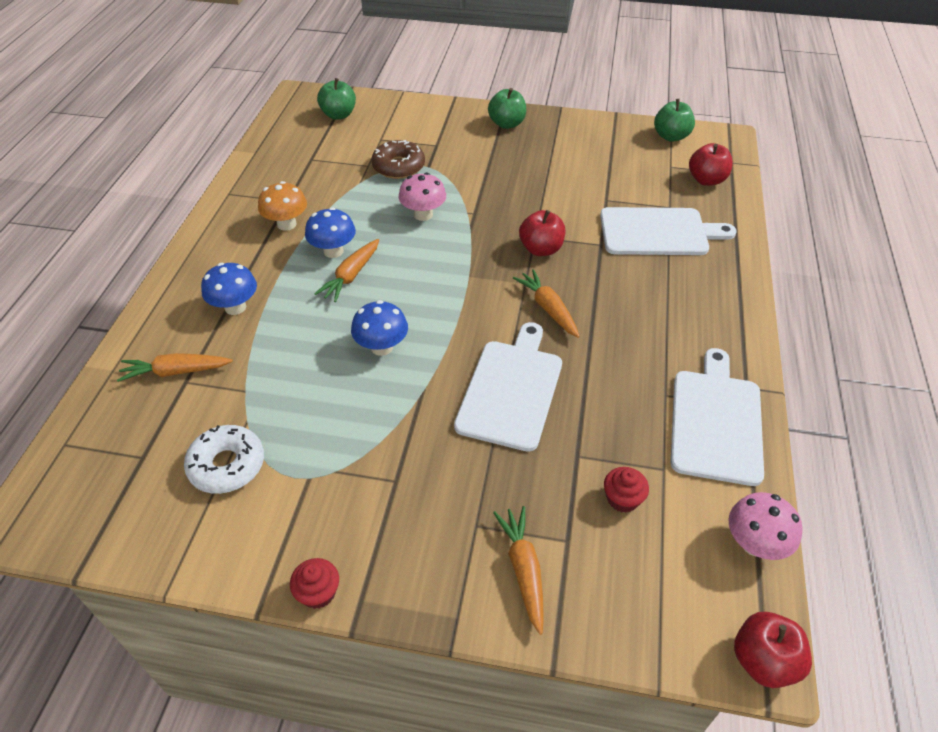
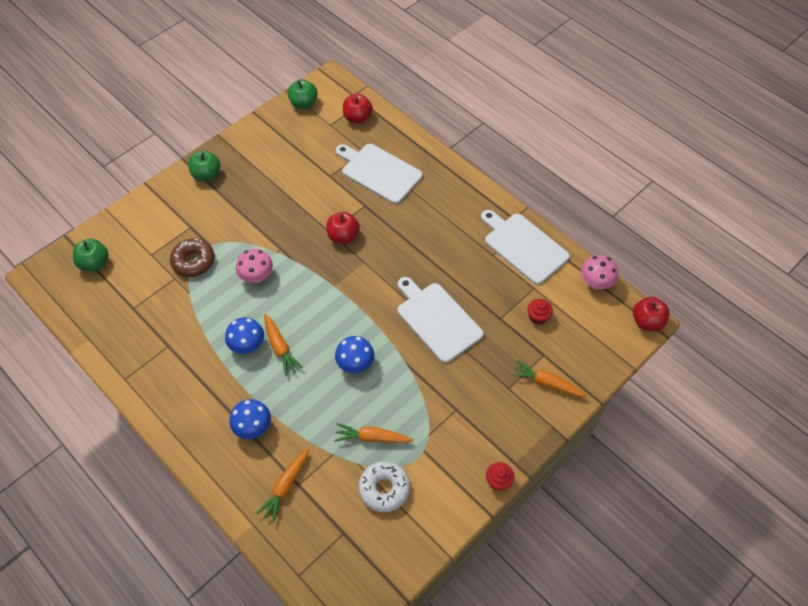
camera: 55 degrees left, 10 degrees up
(286, 224) = (194, 358): orange mushroom -> none
(548, 308) = (393, 264): orange carrot -> orange carrot (372, 438)
(658, 232) = (379, 172): white cutting board -> white cutting board turned 90 degrees counterclockwise

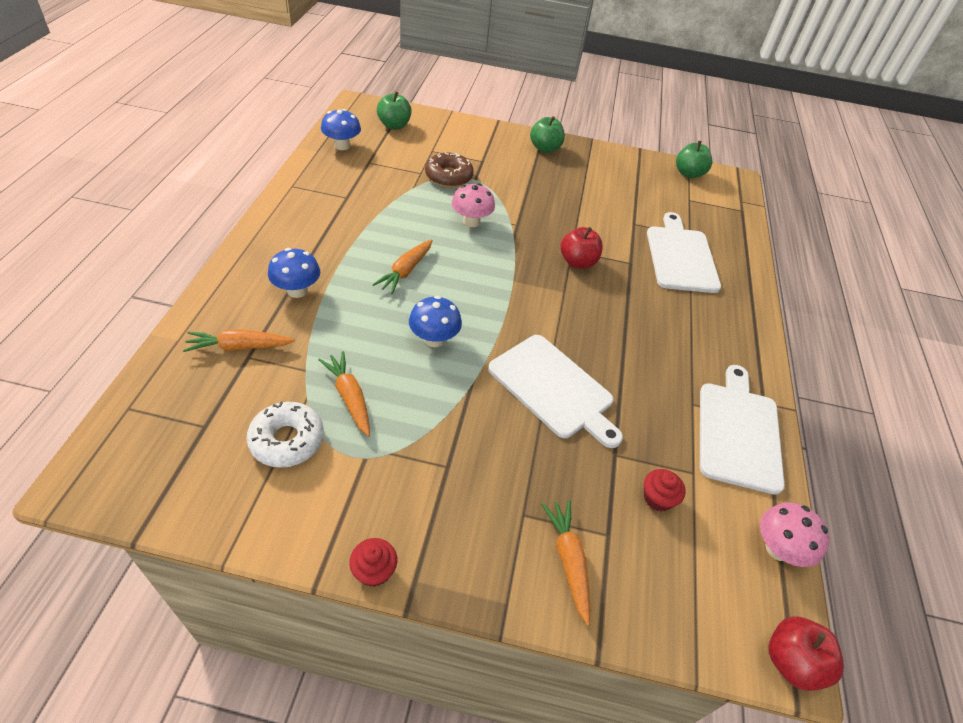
camera: 50 degrees right, 10 degrees down
(247, 345) = (389, 247): blue mushroom -> blue mushroom (342, 146)
(357, 118) = (721, 214): red apple -> none
(437, 319) = (554, 388): white cutting board -> white cutting board turned 120 degrees clockwise

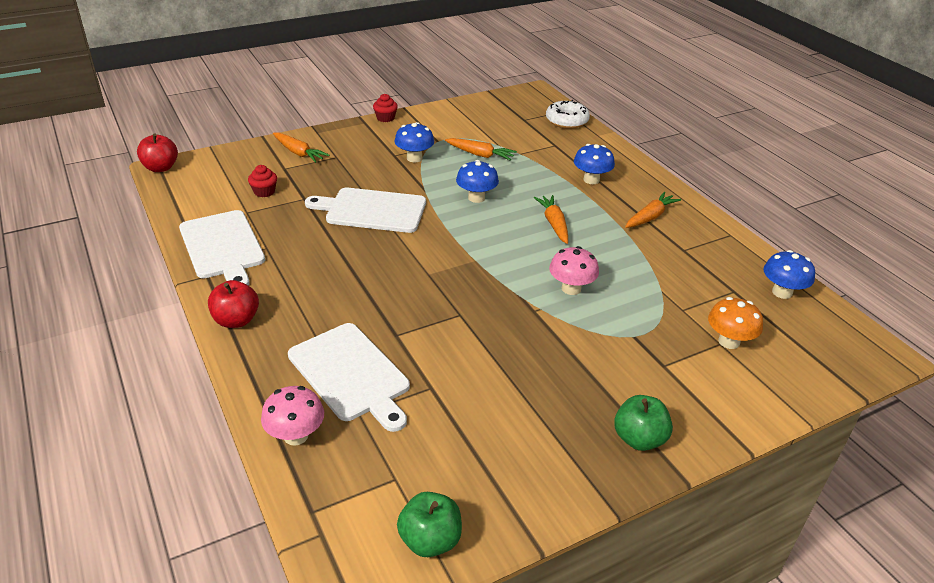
camera: 145 degrees right, 10 degrees down
(239, 347) = (567, 146): orange carrot -> orange carrot (650, 217)
(287, 440) = (482, 131): white donut -> white donut (566, 121)
(394, 125) = (802, 350): green apple -> none
(425, 148) = (729, 341): none -> orange mushroom
(430, 443) = (414, 158): none -> blue mushroom
(448, 176) = (657, 322): brown donut -> none
(577, 262) = (443, 305): red apple -> red apple (236, 320)
(778, 548) = (177, 202): pink mushroom -> pink mushroom (296, 435)

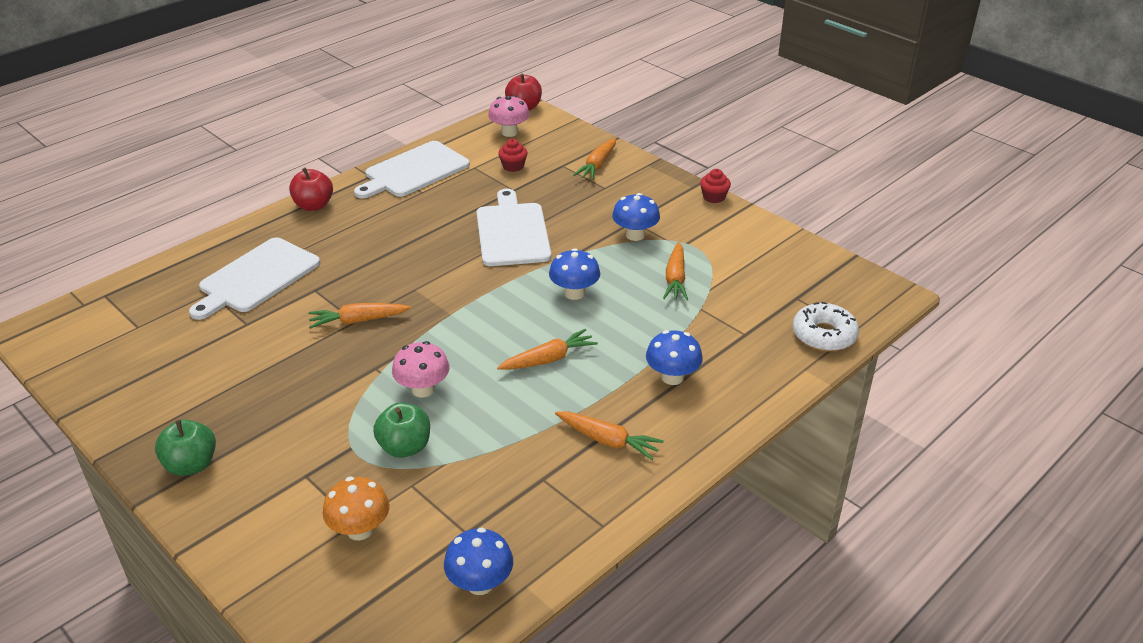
camera: 75 degrees right, 0 degrees up
(296, 435) = (181, 269): pink mushroom -> pink mushroom (509, 132)
(430, 540) = (74, 357): green apple -> green apple (405, 447)
(461, 312) = (358, 321): none -> orange carrot

